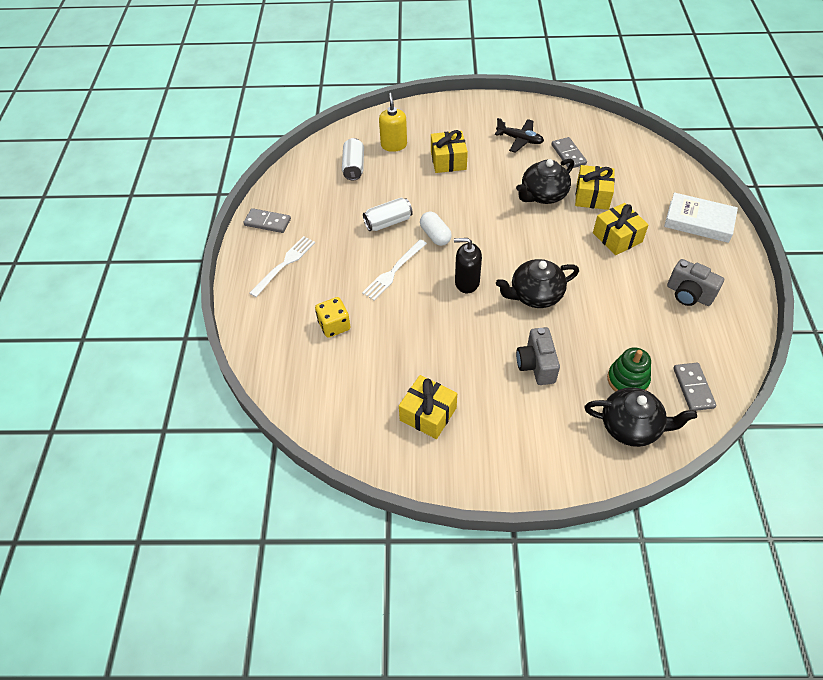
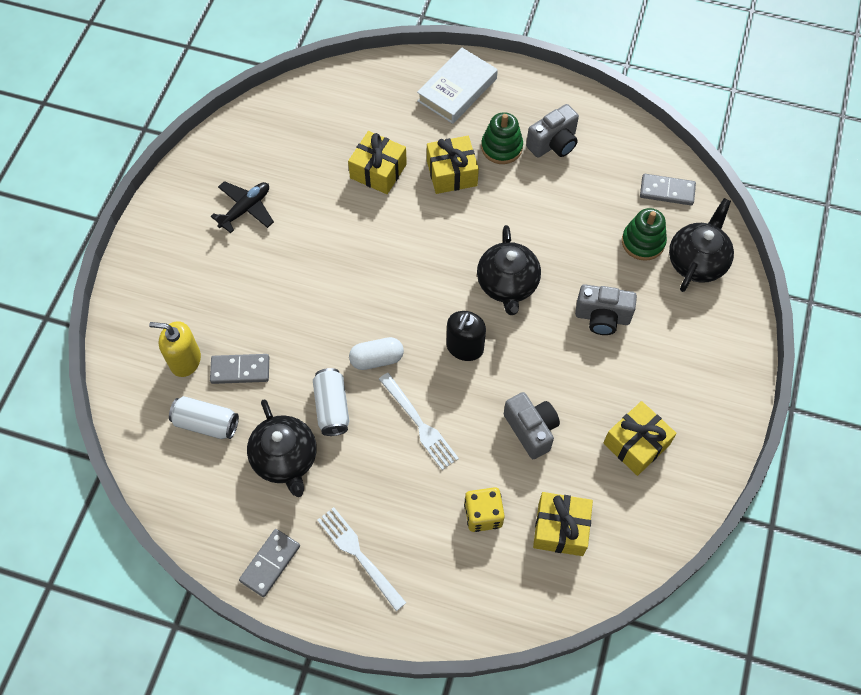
camera: 75 degrees left, 10 degrees up
(414, 339) = (531, 430): none -> grey camera
(448, 160) = (247, 303): yellow gift -> yellow gift (560, 529)
(543, 195) = (355, 220): black teapot -> black teapot (285, 459)
(568, 154) = (297, 168): grey domino -> grey domino (240, 370)
(662, 262) = (501, 147): none -> green stacking toy

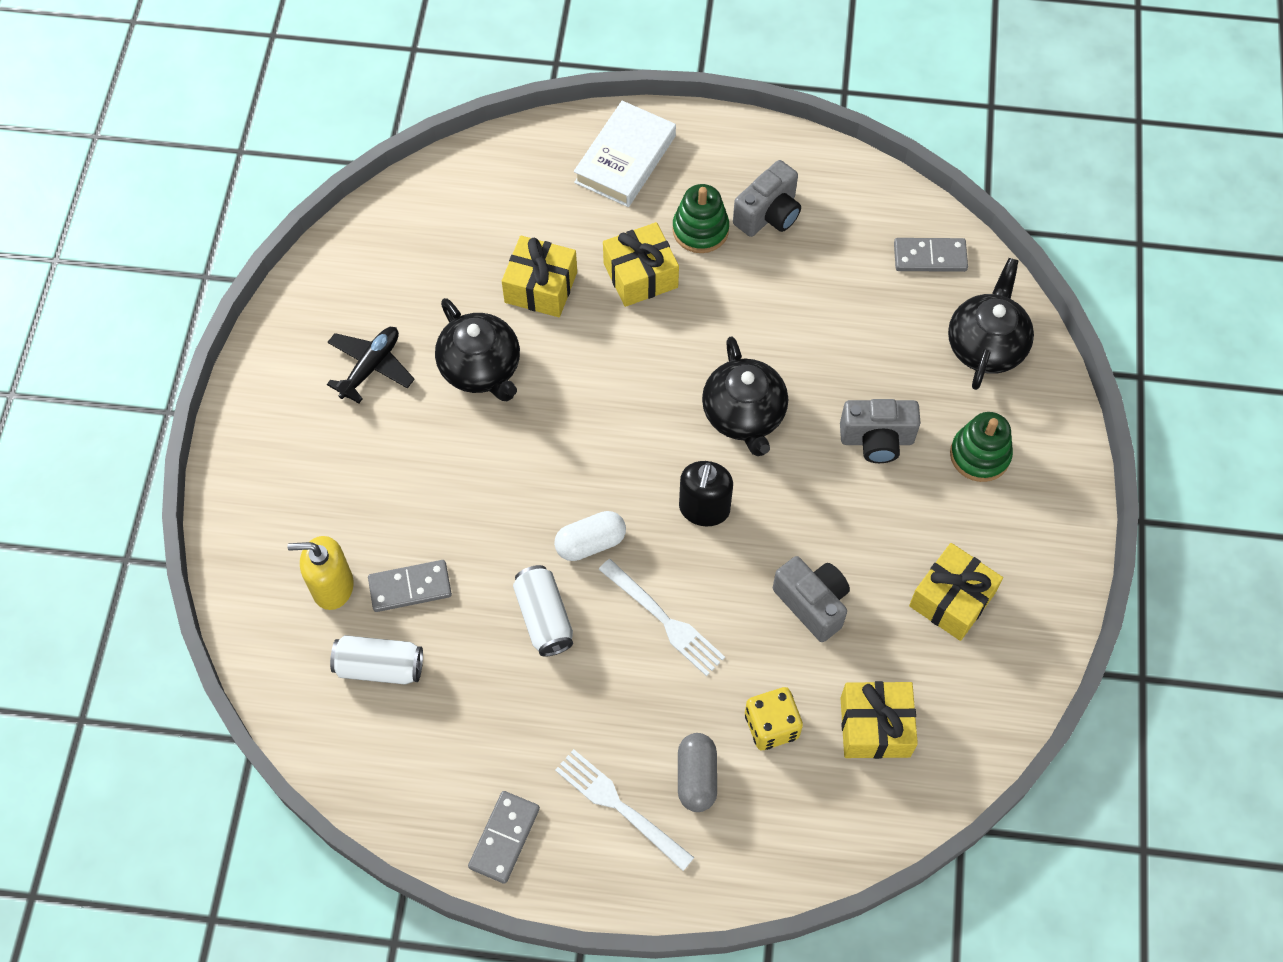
camera: 10 degrees left, 0 degrees up
(285, 459) = (496, 696): black teapot -> black teapot (481, 368)
(420, 543) = (696, 777): none -> grey capsule
(643, 242) = (911, 330): green stacking toy -> green stacking toy (979, 455)

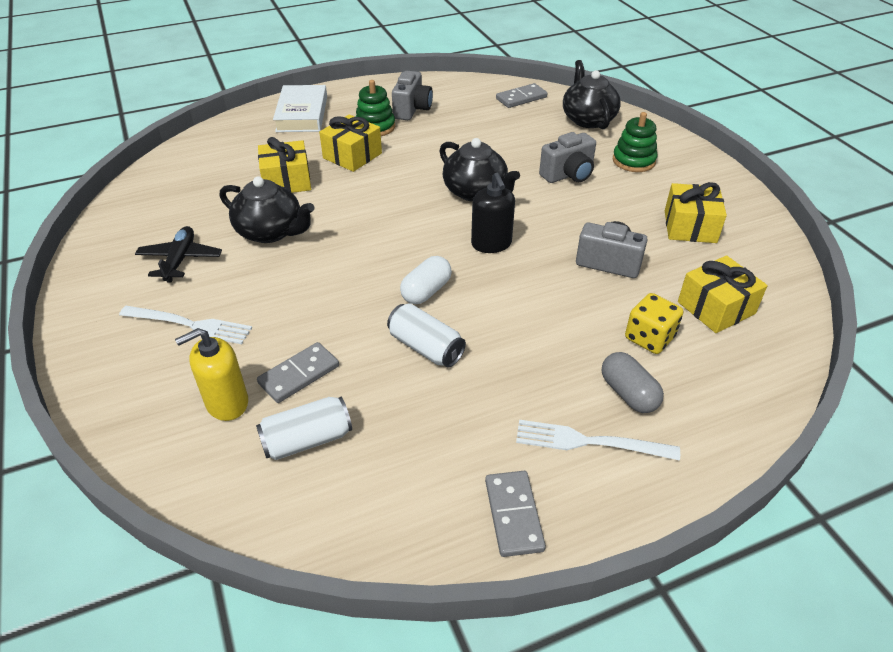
camera: 30 degrees left, 20 degrees down
(665, 621) = (519, 311): white fork -> white fork (191, 325)

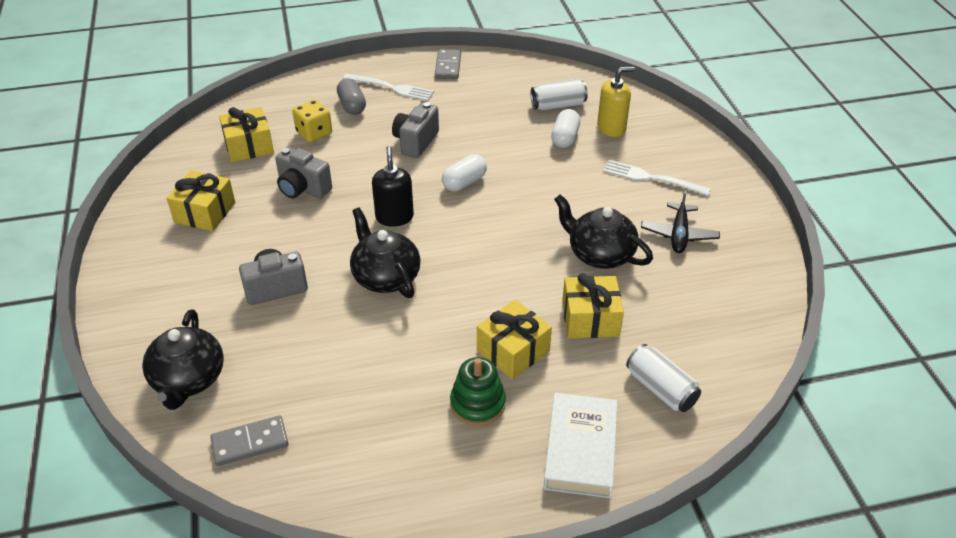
camera: 170 degrees left, 0 degrees up
(299, 375) = (565, 138): grey domino -> white capsule
(412, 110) = (419, 437): grey camera -> grey camera (416, 142)
(426, 347) = (474, 144): white can -> white can (660, 389)
(633, 161) = (189, 299): green stacking toy -> none

